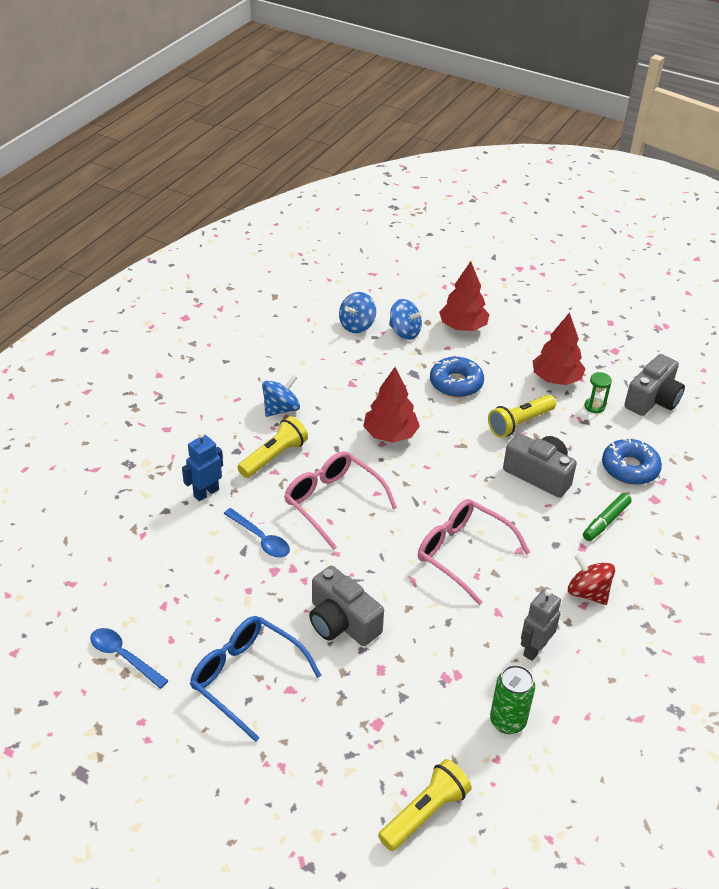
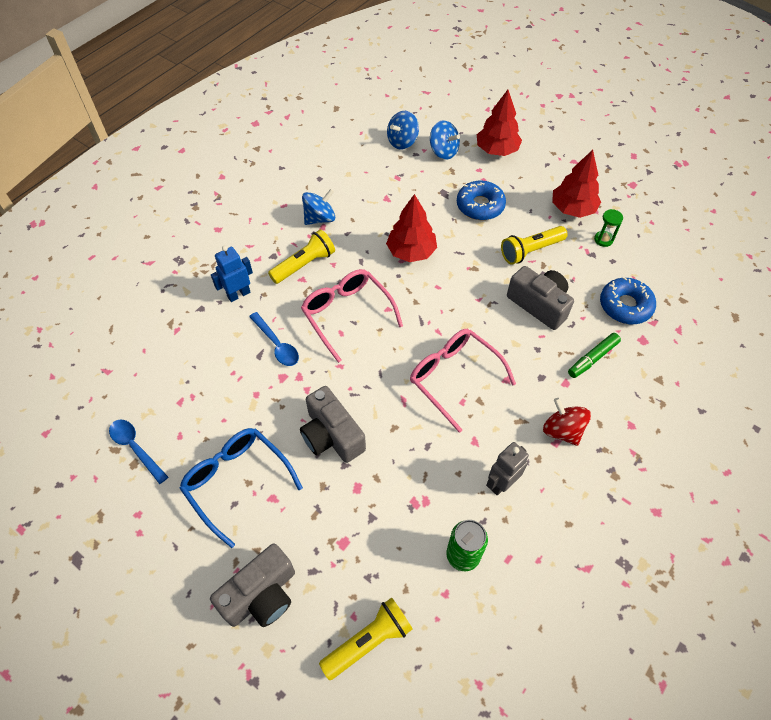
camera: 10 degrees right, 15 degrees up
(652, 399) = (659, 237): grey camera -> grey camera (261, 595)

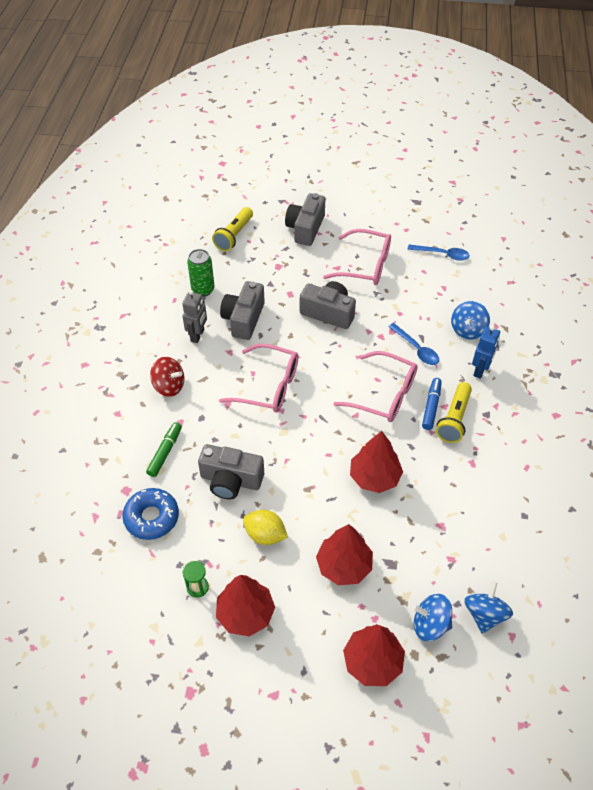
camera: 150 degrees right, 5 degrees down
(236, 482) = (365, 265): blue glasses -> pink glasses
(276, 344) = (416, 349): blue spoon -> blue spoon turned 150 degrees counterclockwise
(314, 284) = (431, 406): none -> blue marker
(319, 218) = (482, 470): blue spinning top -> blue spinning top (468, 330)
(434, 478) = (244, 319): none -> grey camera
(480, 206) = (344, 566): blue donut -> red tree
(530, 251) = (265, 535): yellow flashlight -> yellow lemon

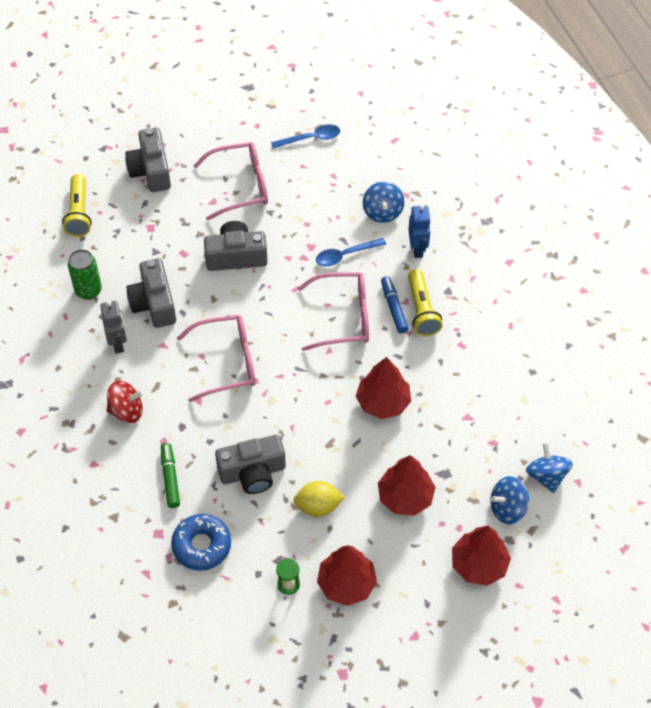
camera: 30 degrees left, 5 degrees up
(416, 349) = (345, 255): blue spoon -> blue spoon turned 135 degrees clockwise

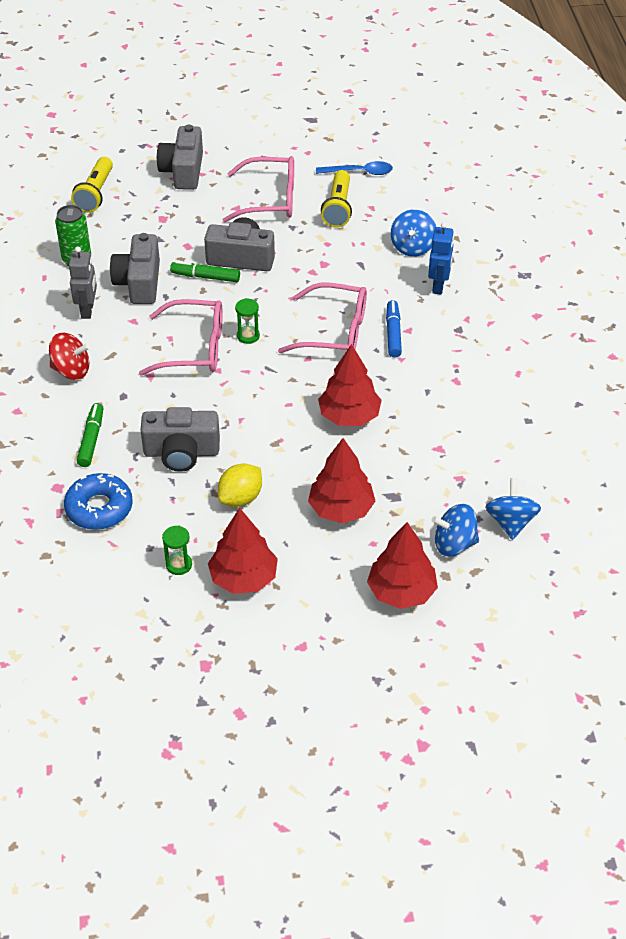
camera: 15 degrees right, 10 degrees down
(211, 283) = (205, 277): none -> green marker
(269, 339) = (248, 336): none -> green hourglass
(318, 506) = (240, 498): yellow lemon -> yellow lemon turned 60 degrees counterclockwise
(345, 255) = (358, 277): blue spoon -> none
(421, 310) = (423, 341): yellow flashlight -> yellow flashlight (338, 208)

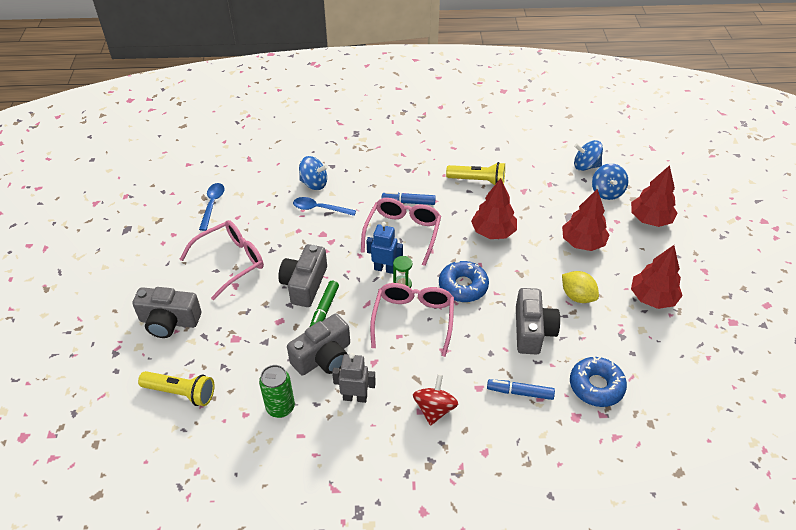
camera: 85 degrees left, 0 degrees up
(91, 439) = (520, 392): green marker -> blue marker
(139, 283) = (323, 357): grey camera -> grey camera turned 45 degrees counterclockwise
(179, 565) = (646, 335): green hourglass -> none
(249, 389) = (463, 286): none -> blue donut
(270, 199) = (231, 261): pink glasses -> pink glasses turned 45 degrees clockwise
(338, 208) = (255, 221): yellow flashlight -> yellow flashlight (478, 181)
(367, 257) = (320, 208): none -> blue spoon
(439, 286) = (360, 174): blue robot -> blue robot (384, 269)

